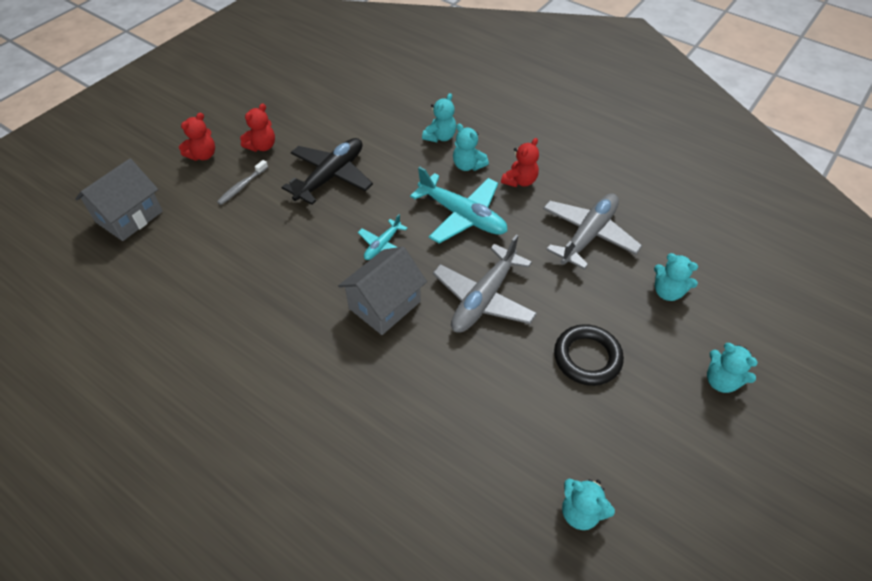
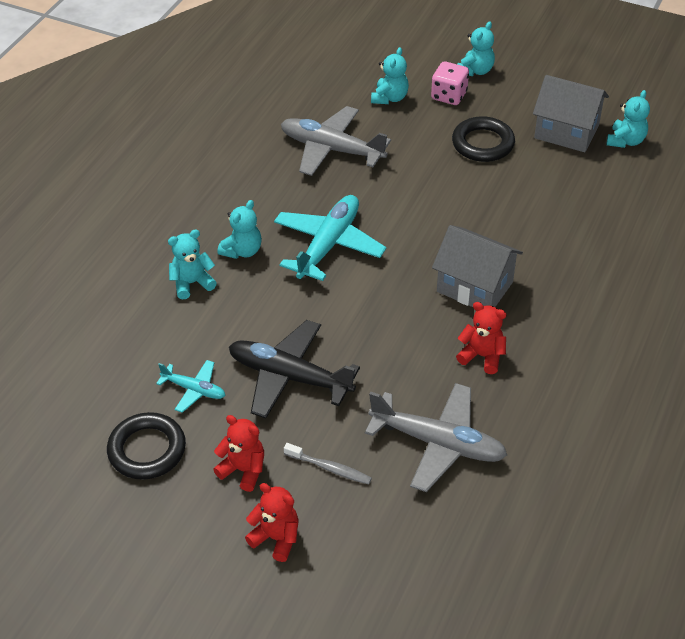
camera: 100 degrees left, 5 degrees down
(129, 217) = (420, 583): grey house -> grey house (566, 132)
(299, 107) = (147, 450): none -> black ring
(382, 245) = (392, 304): turquoise plane -> turquoise plane (194, 390)
(440, 137) = (192, 283): turquoise teddy bear -> turquoise teddy bear turned 45 degrees counterclockwise
(483, 299) = (440, 215): grey plane -> grey plane (438, 443)
(520, 181) = (260, 205): red teddy bear -> red teddy bear (482, 356)
(672, 344) = (449, 96): none -> pink dice

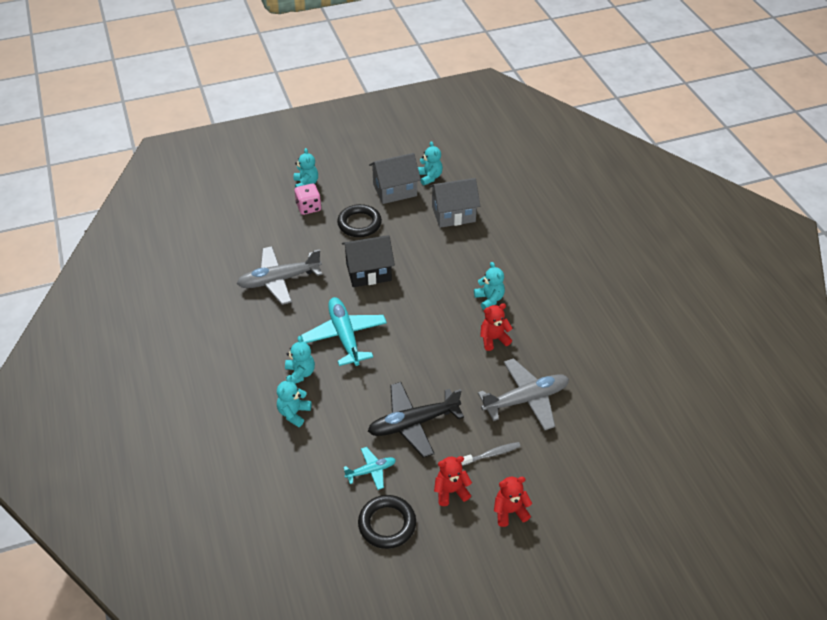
camera: 45 degrees left, 0 degrees up
(390, 98) = (276, 229): turquoise teddy bear -> turquoise teddy bear (489, 299)
(431, 198) = (368, 272): none -> black house
(474, 287) = (447, 305): grey house -> grey house (453, 214)

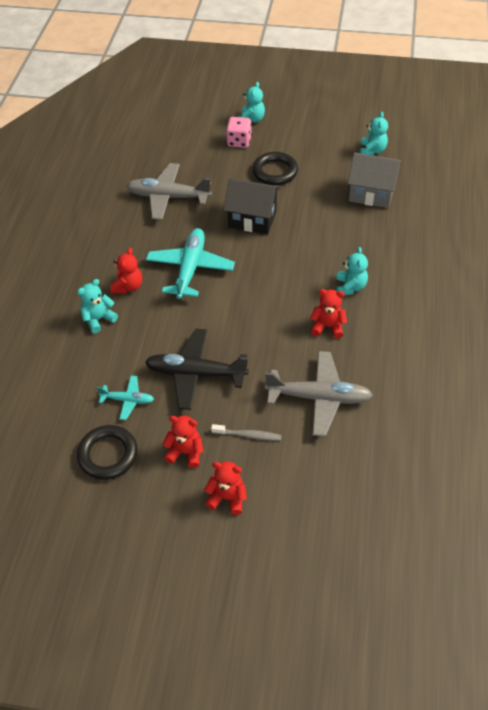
camera: 30 degrees right, 5 degrees up
(300, 373) = (128, 286): turquoise teddy bear -> red teddy bear
(395, 190) = (330, 152): grey house -> none

